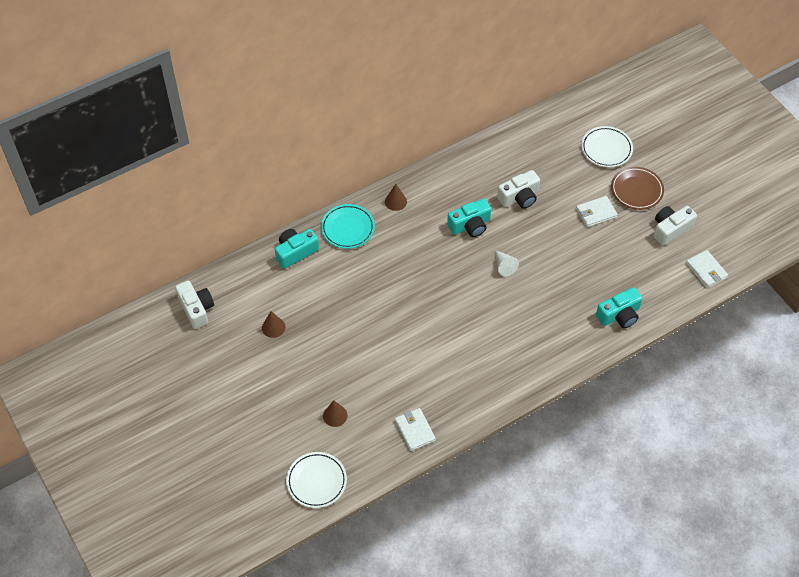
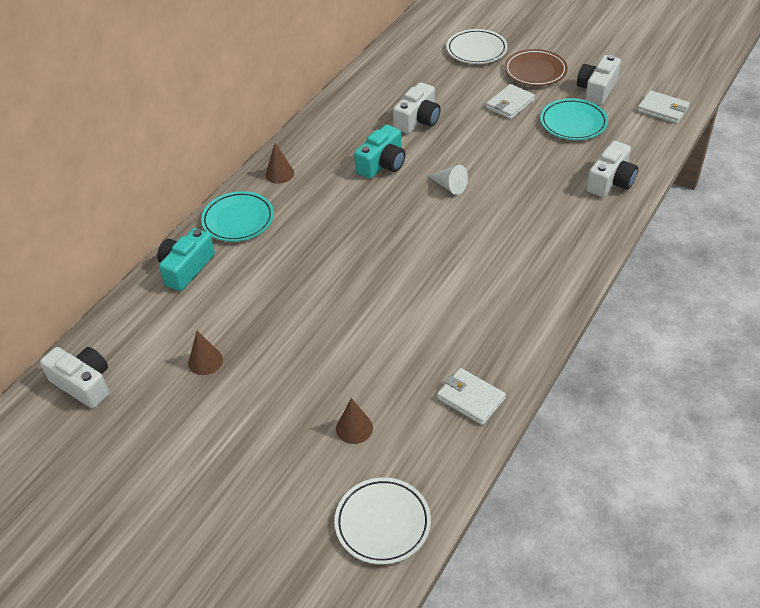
camera: 25 degrees left, 10 degrees down
(619, 315) = (611, 181): turquoise camera -> white camera
(630, 252) = (573, 123): none -> turquoise plate

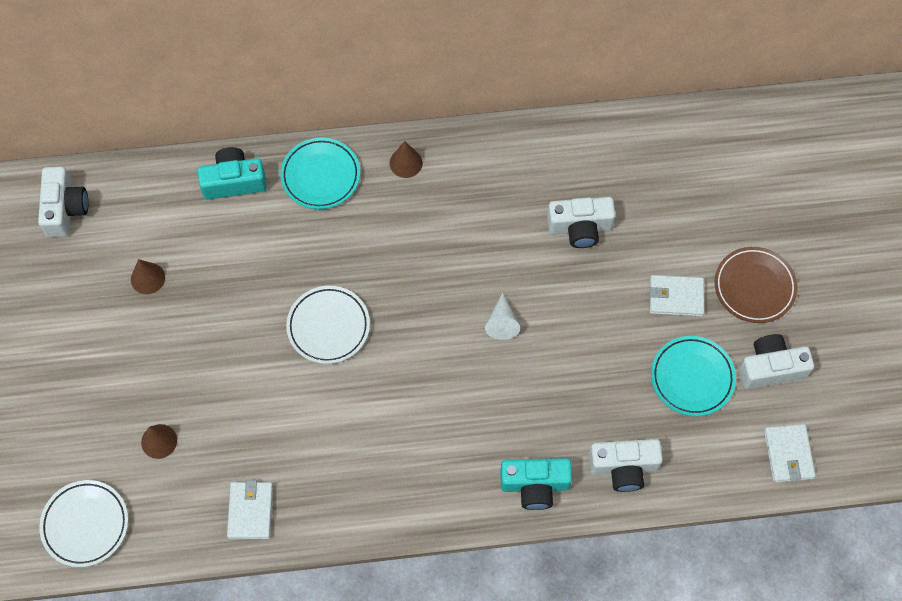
camera: 50 degrees right, 20 degrees up
(382, 164) = (488, 241): turquoise camera -> turquoise camera (535, 485)
(476, 50) = (745, 205): white plate -> white plate (328, 326)

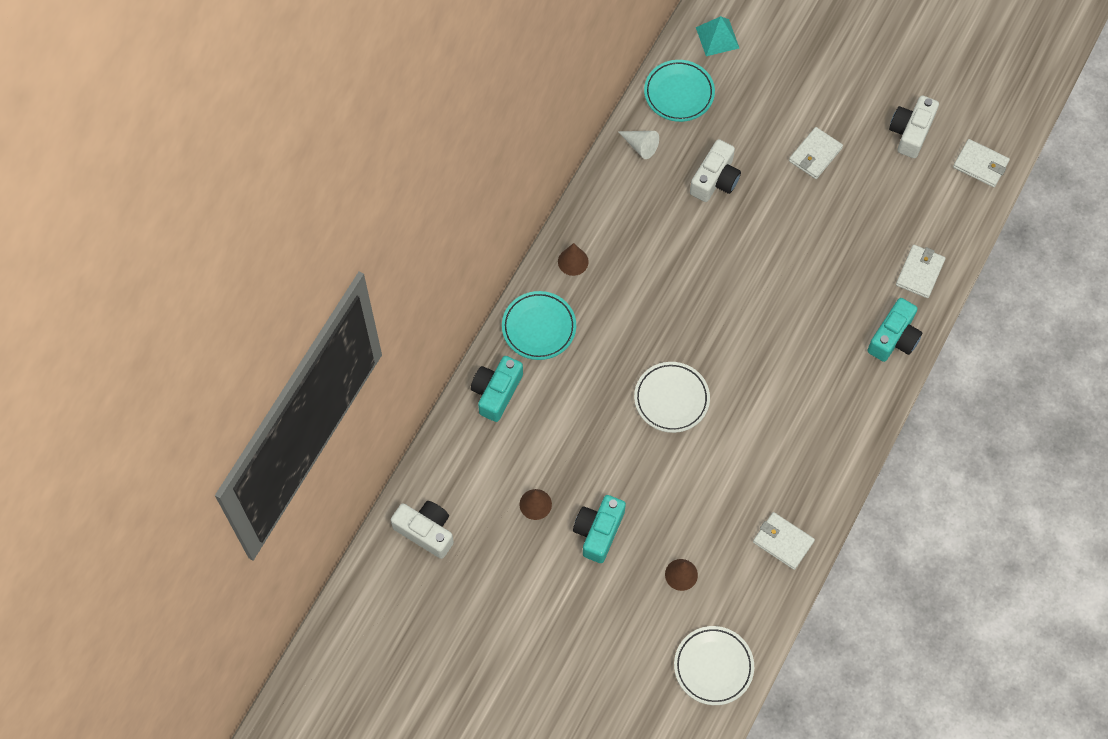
camera: 55 degrees left, 0 degrees up
(155, 346) = (598, 531): none -> turquoise camera
(502, 322) = (753, 279): white cone -> white cone (640, 146)
(624, 467) = (919, 272): white camera -> white wallet
(692, 377) = (883, 185): turquoise plate -> turquoise plate (679, 93)
(730, 139) = (717, 37): none -> turquoise pyramid
(754, 287) = (843, 101): brown plate -> none

